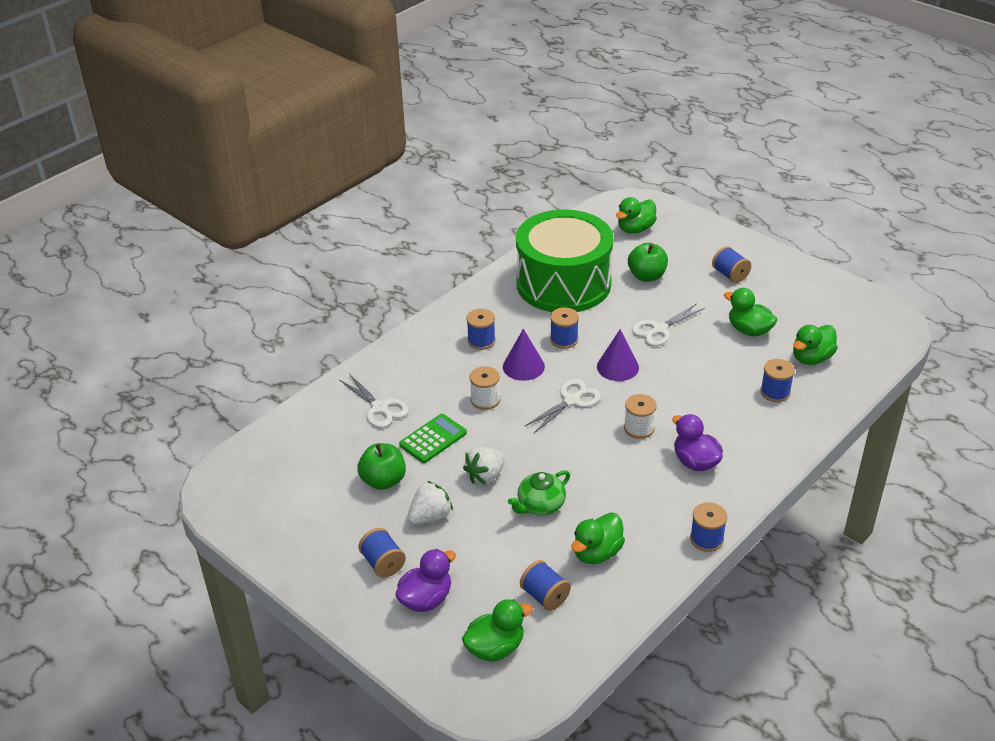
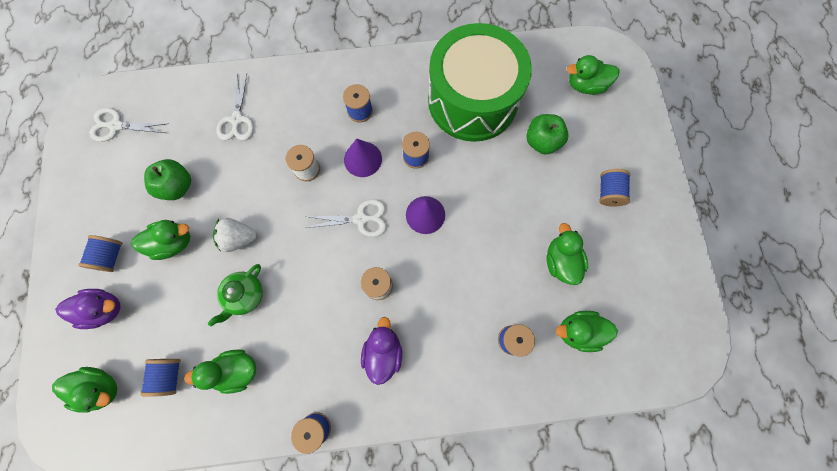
camera: 40 degrees right, 35 degrees up
(430, 516) = (173, 243): white strawberry -> green duck
(433, 439) = (241, 176): green calculator -> none
(540, 505) = (245, 295): green teapot -> green teapot turned 60 degrees counterclockwise
(659, 329) = (493, 203): white scissors -> white scissors (116, 126)

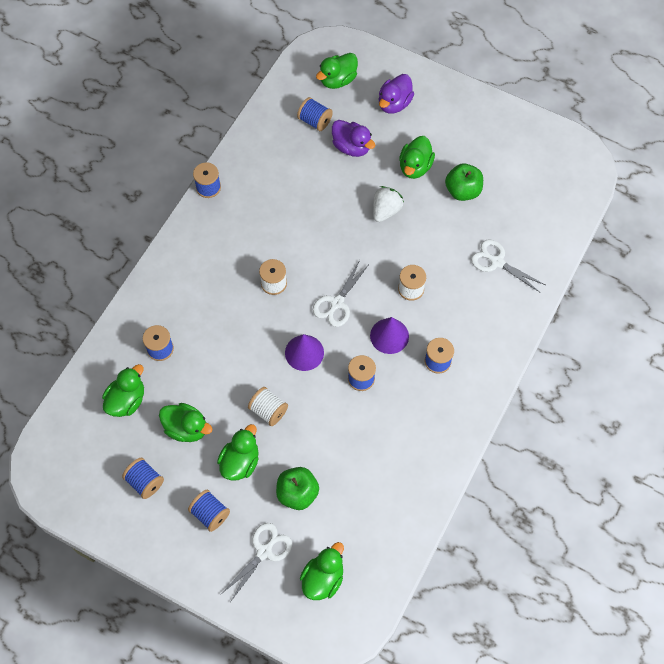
camera: 125 degrees right, 10 degrees down
(111, 256) = (434, 123): blue spool -> blue spool (145, 482)
(116, 126) = (552, 173): white scissors -> white scissors (264, 551)
(236, 370) = (286, 161): green duck -> green duck (240, 462)
(245, 295) = (336, 192): green teapot -> none
(383, 352) = (223, 257): purple duck -> purple duck (351, 147)
(472, 100) = (381, 463): green drum -> none
(496, 207) = (268, 411): none -> white spool

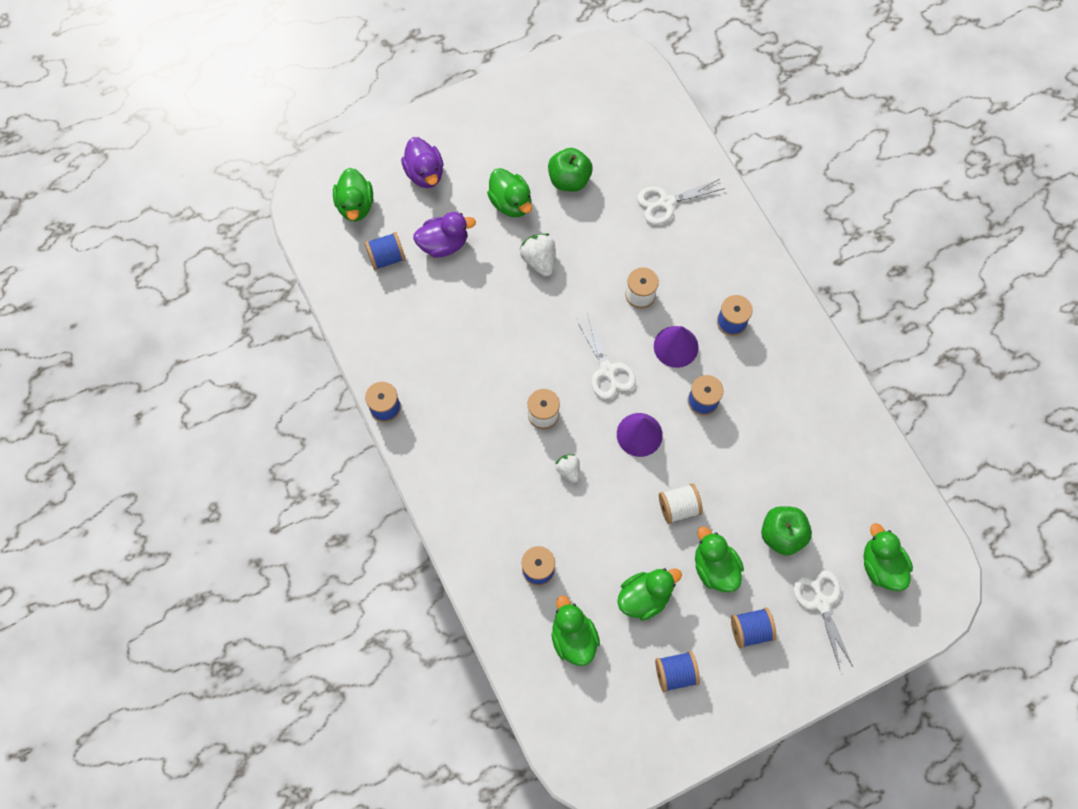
camera: 55 degrees left, 5 degrees up
(244, 324) = (568, 470): none -> white strawberry

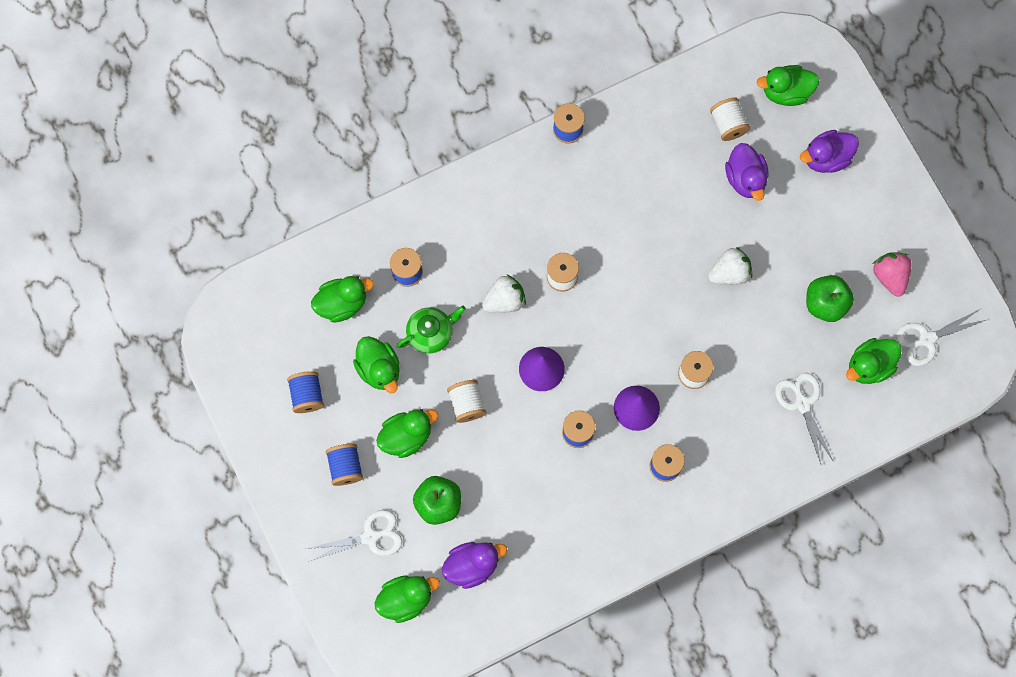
camera: 90 degrees right, 5 degrees up
(386, 257) = (728, 124): blue spool -> white spool
(511, 203) = (795, 244): green duck -> green duck (869, 366)
(542, 126) = (889, 276): none -> pink strawberry
(568, 470) = (504, 300): white strawberry -> white strawberry, size x1.55
(604, 544) = (431, 333): none -> green teapot
(607, 370) = (609, 339): white scissors -> white scissors (927, 339)
(842, 501) = (472, 565): none -> purple duck

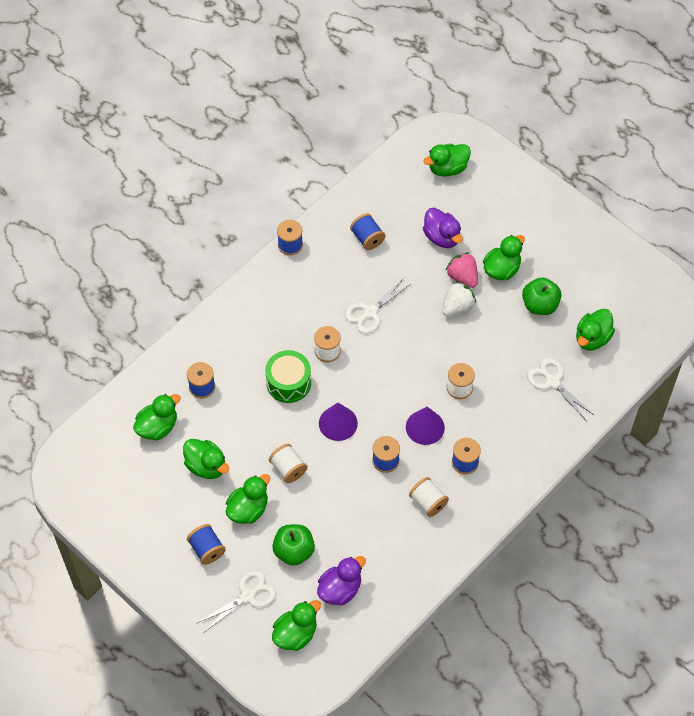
camera: 20 degrees left, 15 degrees down
(307, 395) = (154, 505): blue spool -> blue spool (367, 238)
(431, 333) = (238, 425): green teapot -> none
(504, 300) = (288, 383): white strawberry -> green drum
(728, 124) = (413, 204): white spool -> white spool (428, 502)
(799, 243) = (501, 269): none -> green duck
(826, 158) = (497, 204): purple duck -> none
(889, 276) = (580, 270): pink strawberry -> pink strawberry (462, 277)
(927, 339) = (627, 305): white scissors -> white scissors (370, 312)

